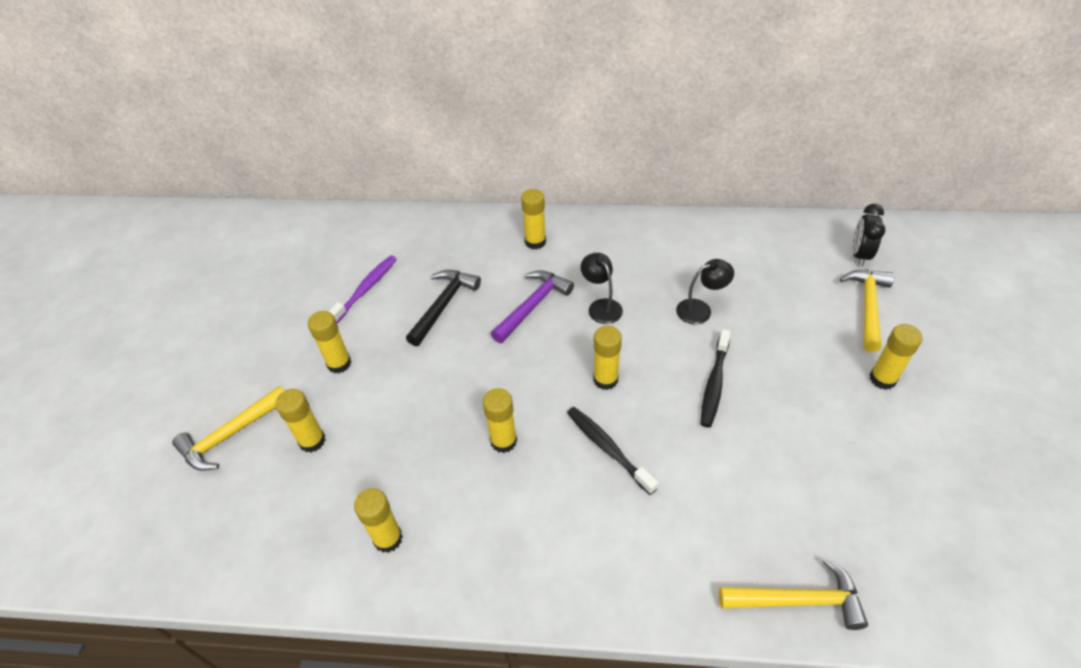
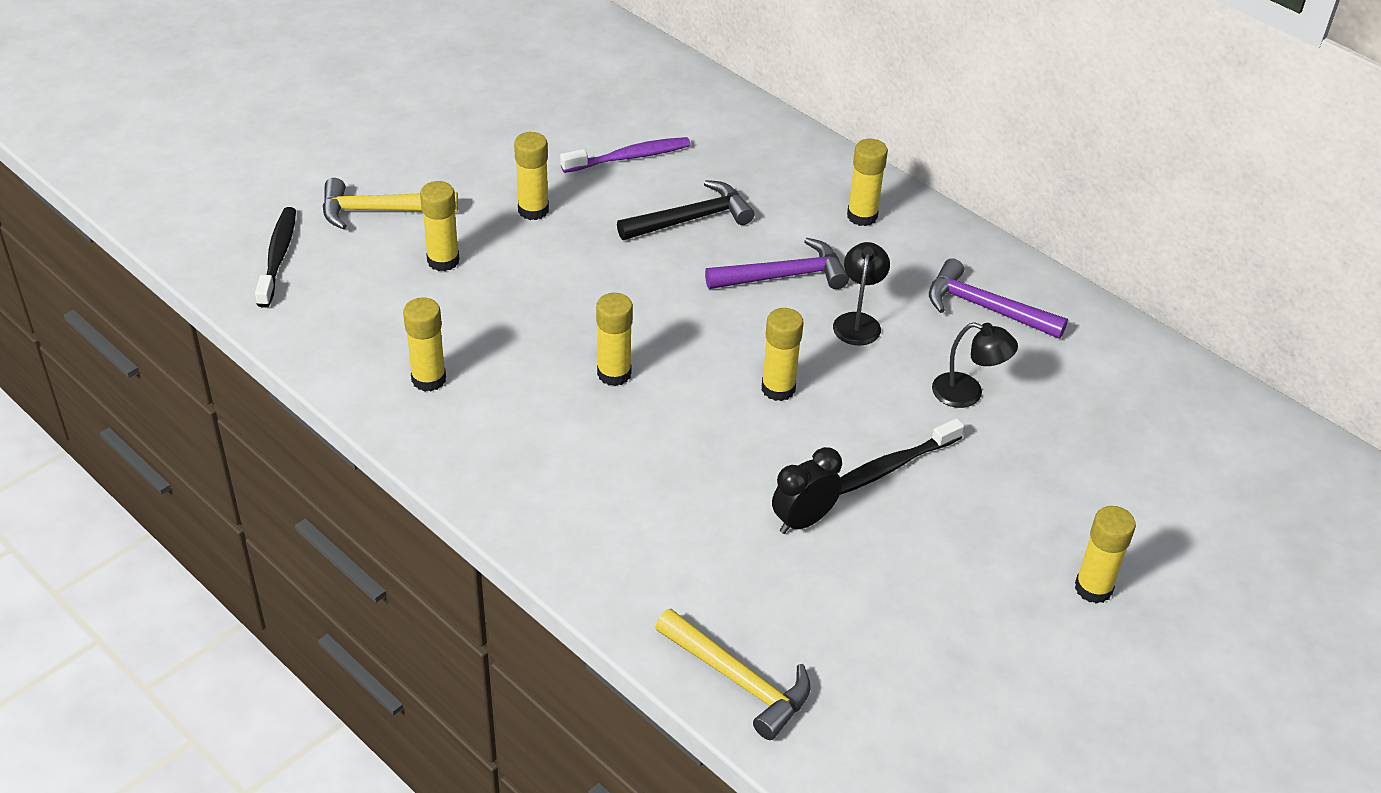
camera: 35 degrees right, 5 degrees down
(608, 448) = (707, 446): black toothbrush -> black toothbrush (278, 256)
(653, 254) = (985, 308): none -> purple hammer
(859, 255) = (1249, 464): black clock -> black clock (803, 521)
(867, 306) = (1180, 517): yellow hammer -> none

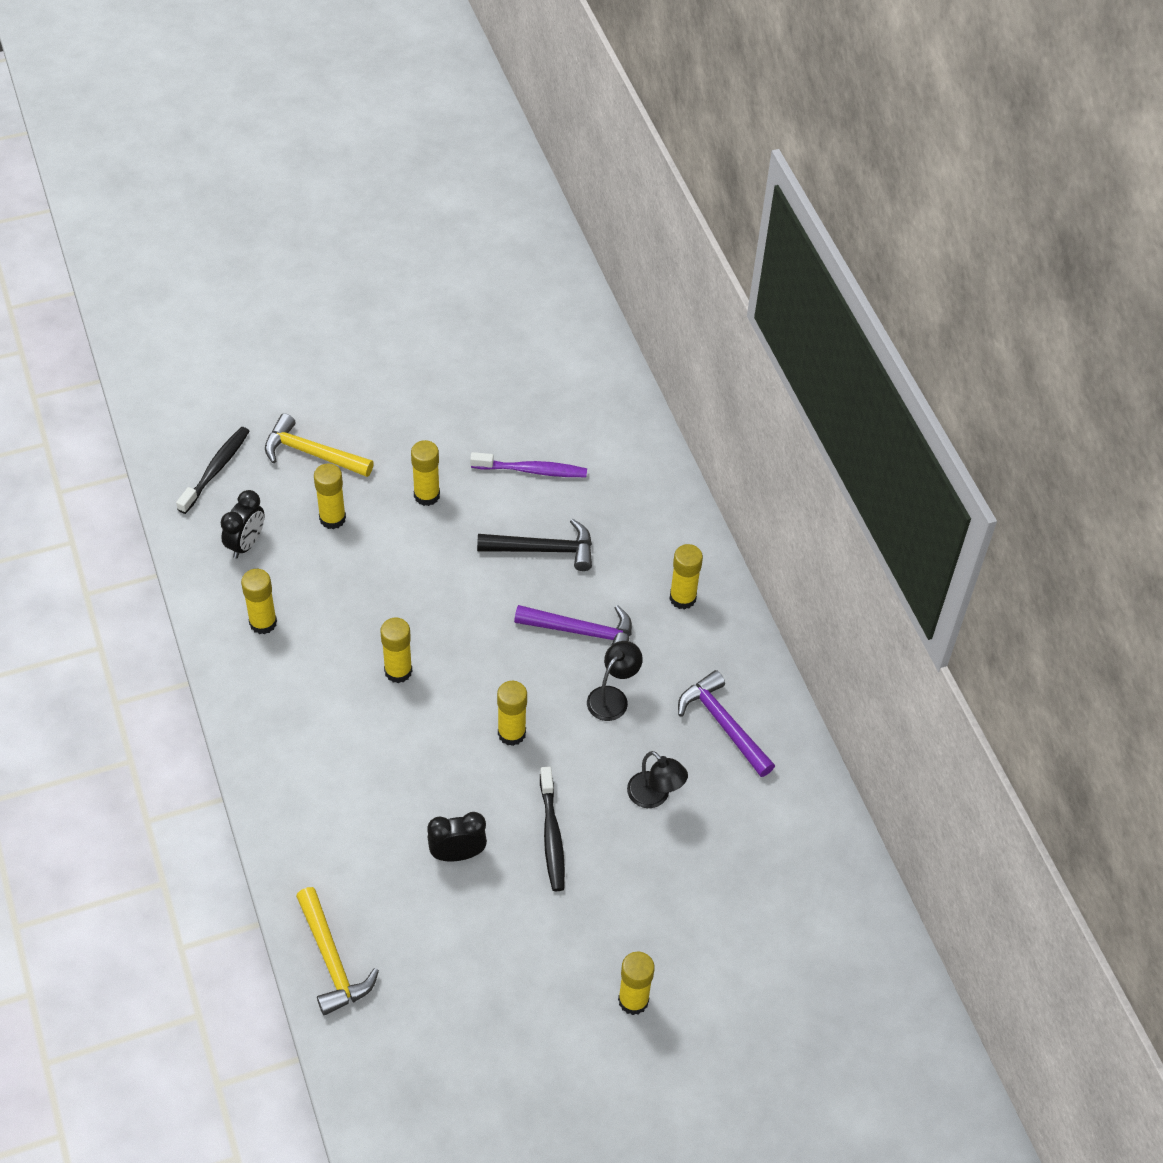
camera: 25 degrees right, 10 degrees up
(359, 313) = (246, 544): none -> black clock
(890, 467) = (552, 836): black toothbrush -> black toothbrush turned 90 degrees counterclockwise

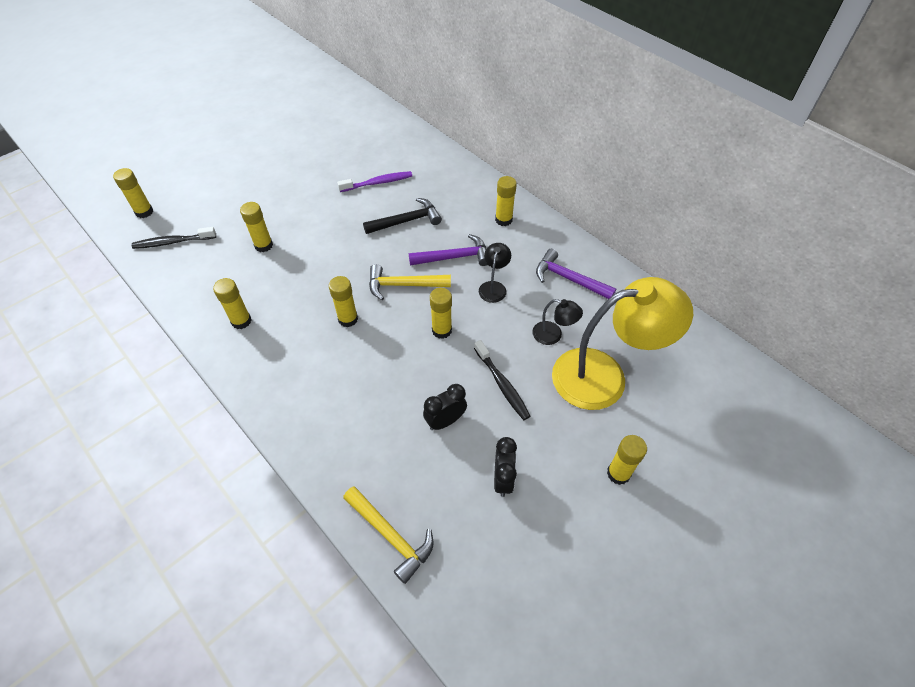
camera: 20 degrees left, 0 degrees up
(216, 469) = (173, 242): black toothbrush -> black toothbrush turned 105 degrees counterclockwise
(246, 544) = (210, 278): black clock -> black clock (503, 479)
(311, 453) = (234, 214): yellow hammer -> yellow hammer (403, 285)
(426, 495) = (319, 215): yellow glue stick -> yellow glue stick (144, 212)
(689, 876) = (604, 376): none -> yellow lamp

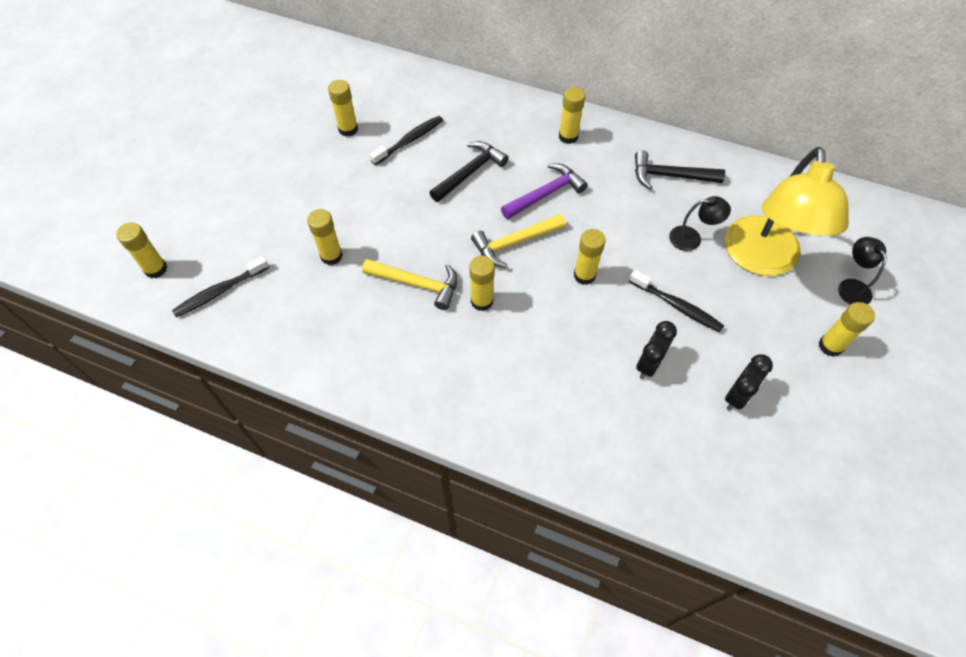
camera: 25 degrees left, 5 degrees up
(241, 321) = (367, 349): yellow glue stick -> yellow glue stick (348, 129)
(378, 183) = (409, 140): purple toothbrush -> black toothbrush
(391, 536) = (673, 497): yellow hammer -> yellow hammer (417, 284)
(493, 287) = (605, 211): black lamp -> black lamp (851, 286)
(503, 479) = (737, 396): black clock -> black clock turned 60 degrees clockwise
(568, 279) = (669, 176): purple hammer -> black hammer
(604, 376) = (761, 260): yellow lamp -> yellow lamp turned 135 degrees clockwise

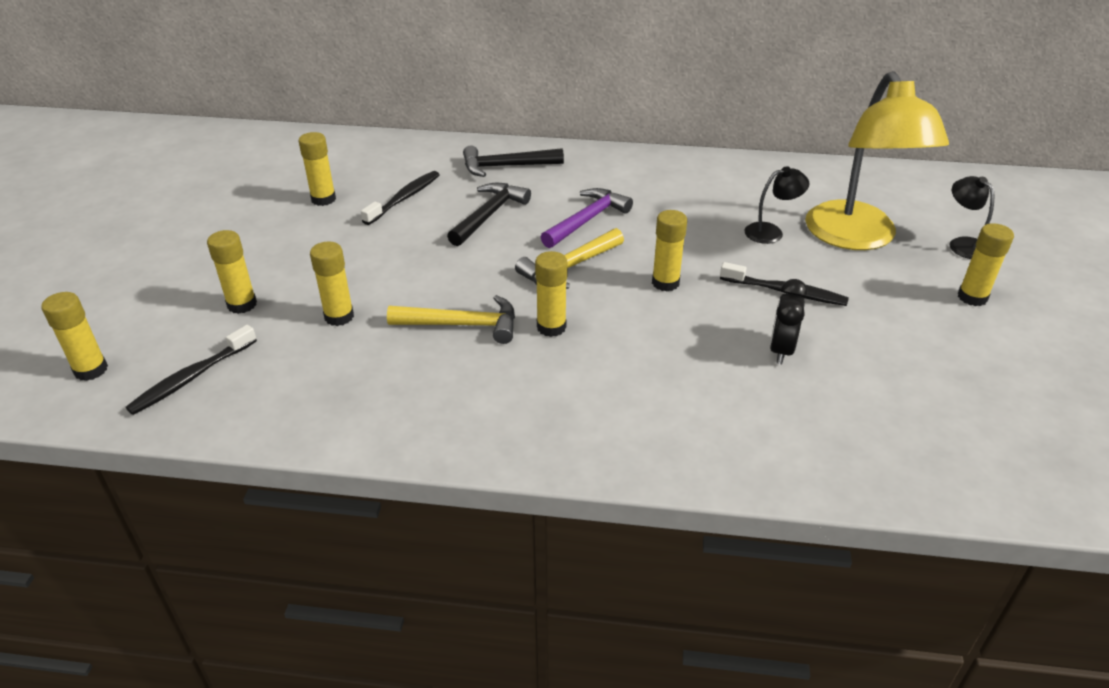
camera: 15 degrees left, 20 degrees down
(568, 136) = (591, 170): yellow glue stick -> yellow glue stick (242, 304)
(669, 176) = (719, 185): black hammer -> black hammer (505, 166)
(737, 396) = (898, 361): black clock -> none

